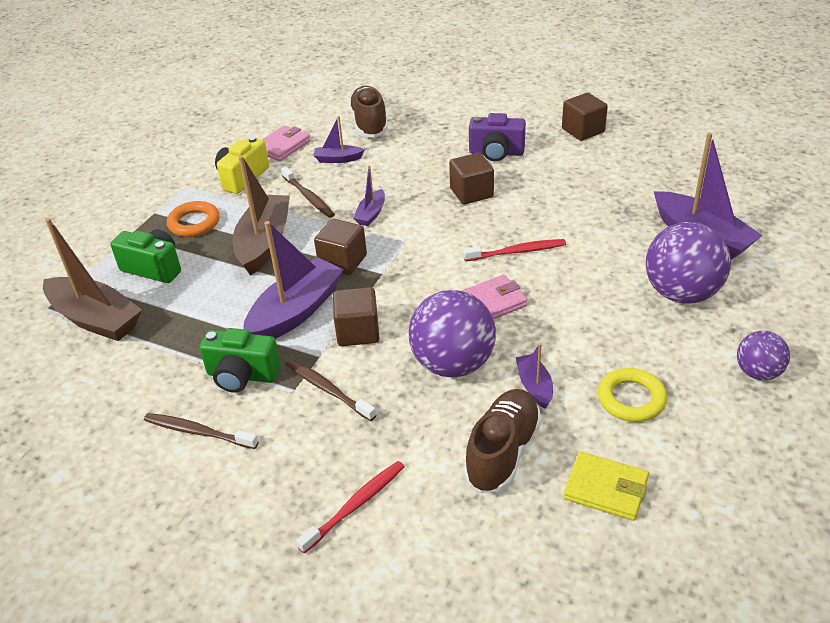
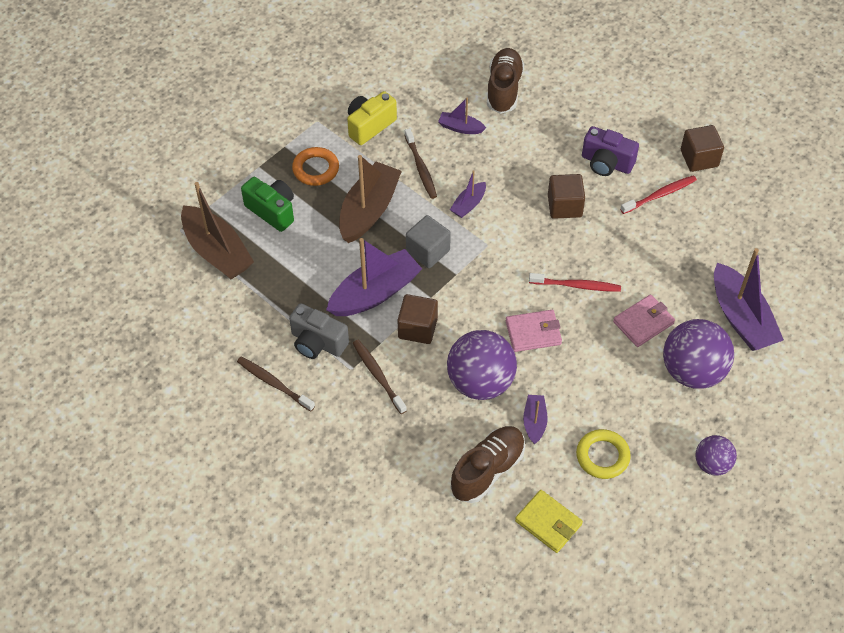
camera: 15 degrees right, 15 degrees up
(242, 375) = (317, 342): green camera -> grey camera
(282, 146) = (415, 95): pink wallet -> pink wallet (643, 322)
(342, 261) = (428, 251): brown cube -> grey cube
(356, 505) = (369, 479): red toothbrush -> red toothbrush (660, 195)

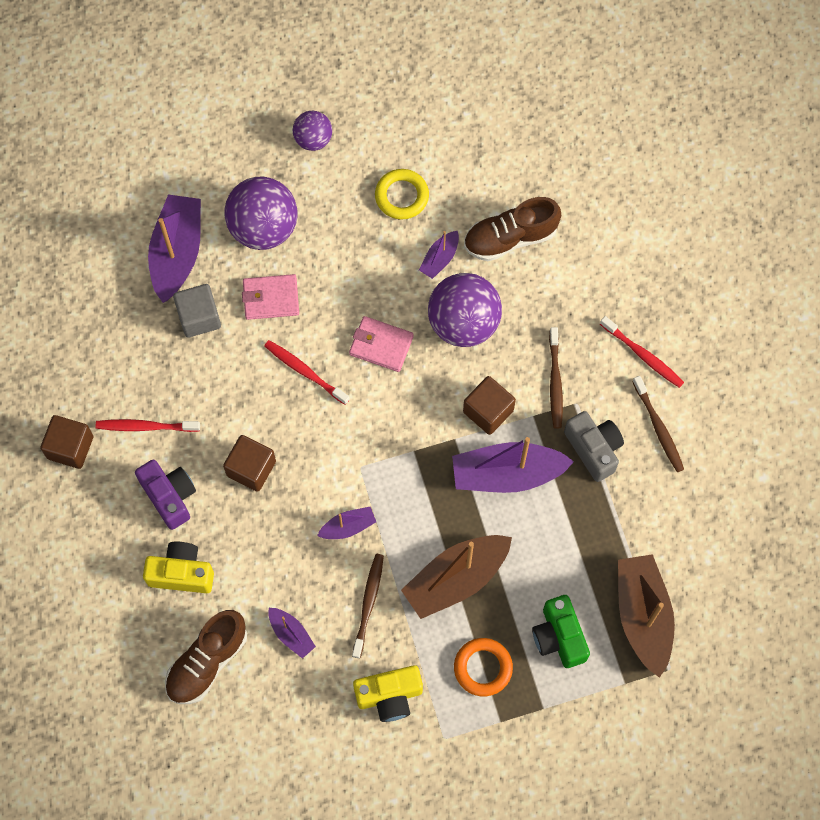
camera: 150 degrees left, 15 degrees up
(317, 432) = (643, 356): none -> red toothbrush
(428, 251) = (425, 493): grey cube -> grey cube (199, 317)
(548, 523) = (488, 166): yellow wallet -> none
(560, 126) = (181, 573): none -> yellow camera

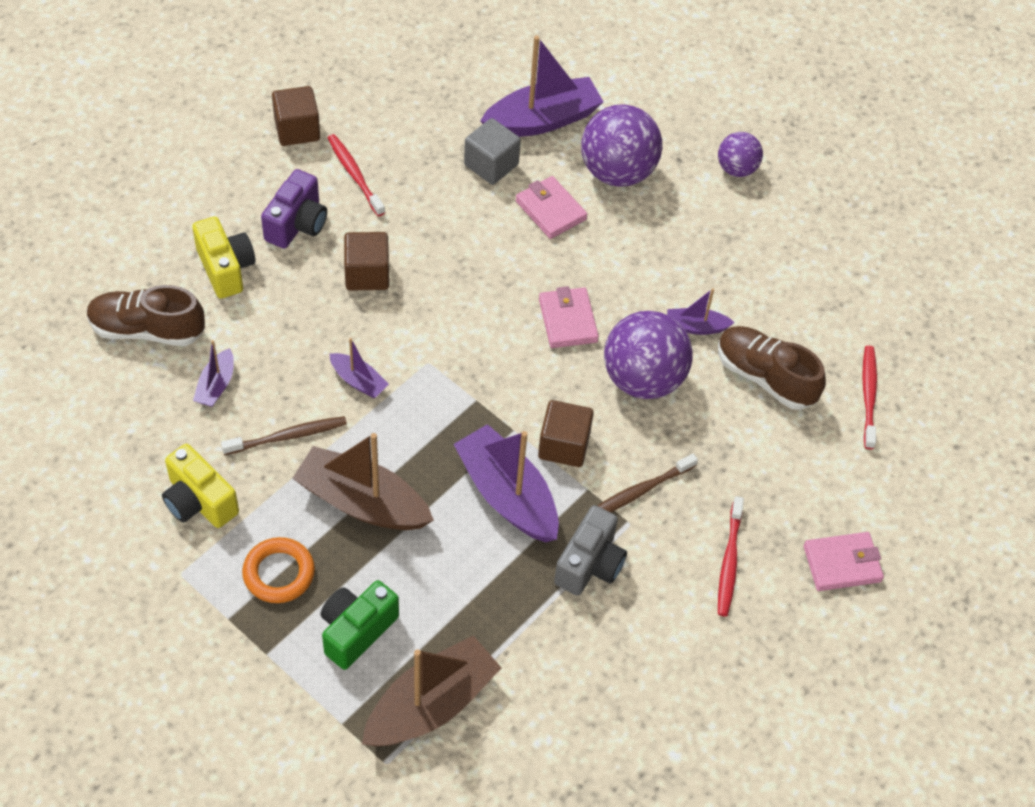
camera: 55 degrees right, 15 degrees down
(304, 371) = (496, 271): red toothbrush -> red toothbrush (868, 395)
(401, 196) = (736, 265): yellow ring -> none
(658, 428) = (657, 617): brown toothbrush -> none
(685, 283) = (842, 564): none -> pink wallet

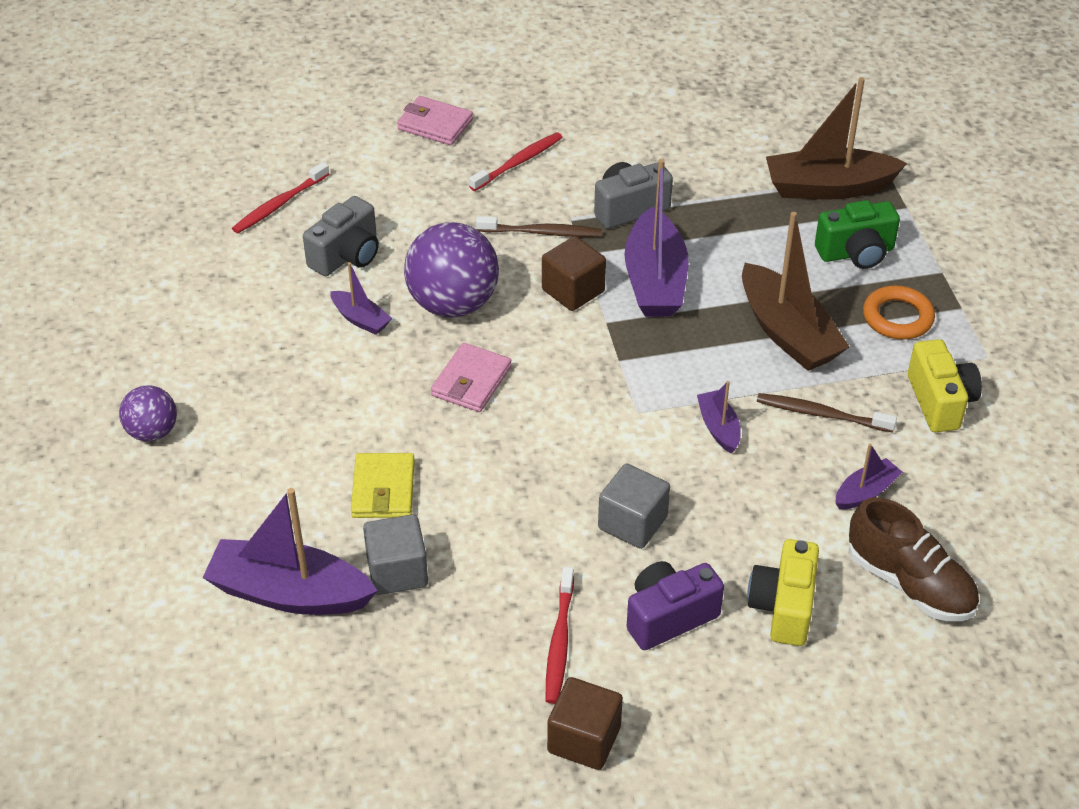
camera: 140 degrees left, 10 degrees down
(367, 274) = (632, 523): brown cube -> grey cube
(550, 210) = (383, 489): pink wallet -> yellow wallet
(617, 172) = (273, 492): purple ball -> none
(765, 377) = (347, 256): brown shoe -> grey camera

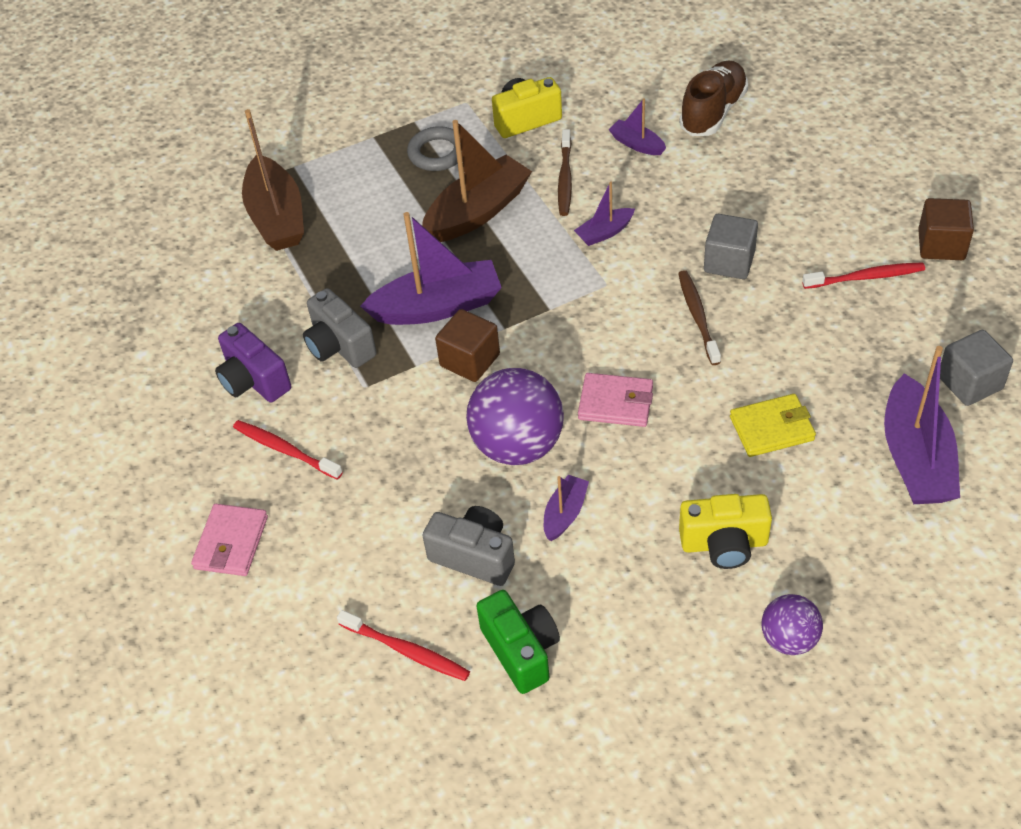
camera: 100 degrees left, 5 degrees up
(397, 571) = (853, 392): grey cube -> grey cube (969, 383)
(542, 232) = (393, 403): brown toothbrush -> brown toothbrush (697, 316)
(669, 617) = (809, 224): purple camera -> purple camera (254, 380)
(783, 607) = (767, 168): yellow camera -> yellow camera (724, 544)
(856, 253) = (363, 187): green camera -> green camera (521, 650)
(897, 317) = (437, 153): orange ring -> grey ring

